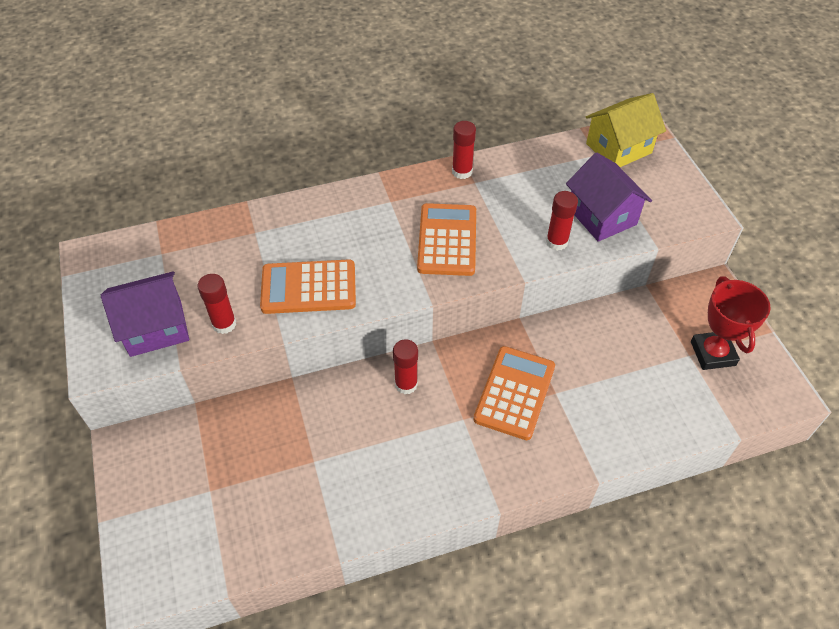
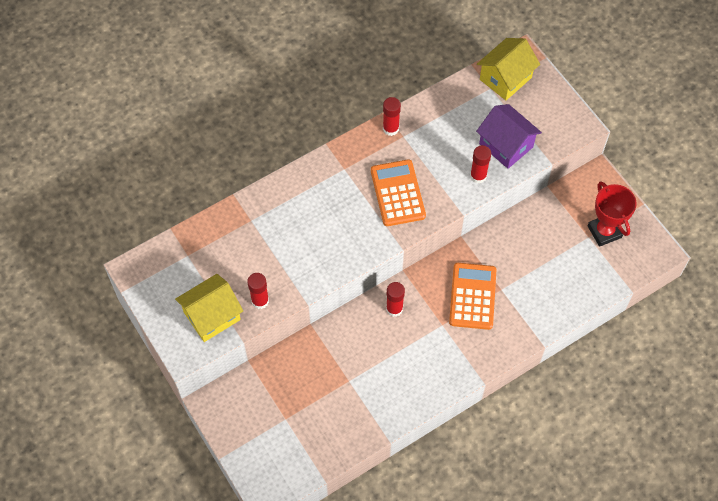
camera: 15 degrees left, 10 degrees up
(155, 328) = (212, 316): purple house -> yellow house
(308, 288) = (309, 257): orange calculator -> none

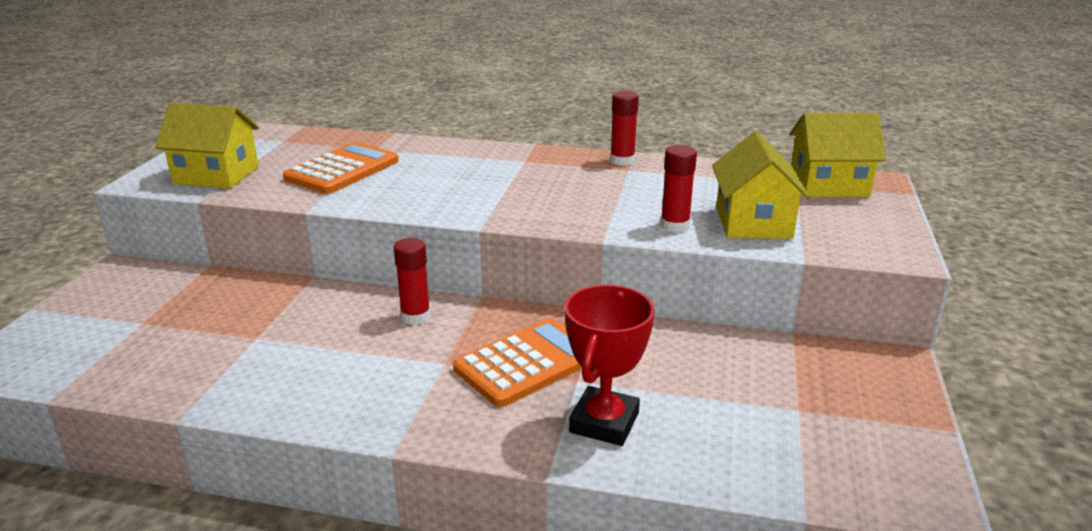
camera: 45 degrees right, 35 degrees down
(260, 301) = (272, 188): red glue stick -> none
(397, 193) = (551, 195): orange calculator -> orange calculator (342, 170)
(506, 145) = (753, 222): purple house -> yellow house
(604, 231) = (836, 419): red trophy -> red trophy (604, 422)

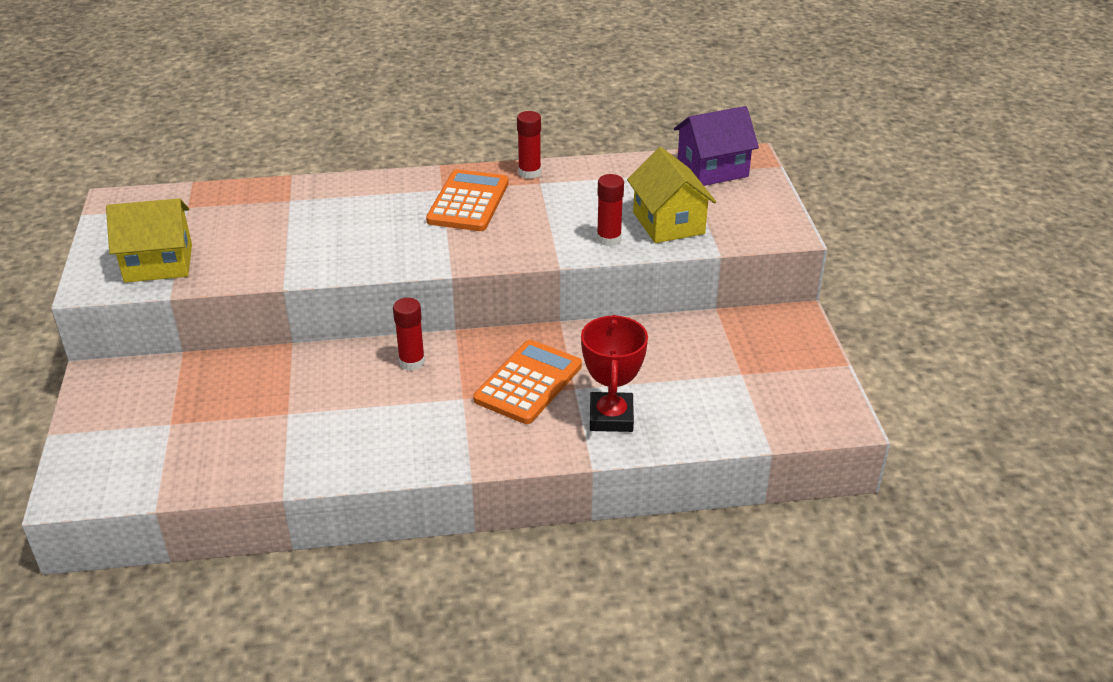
camera: 20 degrees left, 10 degrees up
(342, 170) = (278, 233): orange calculator -> orange calculator (468, 202)
(828, 185) = (712, 169): yellow house -> purple house

